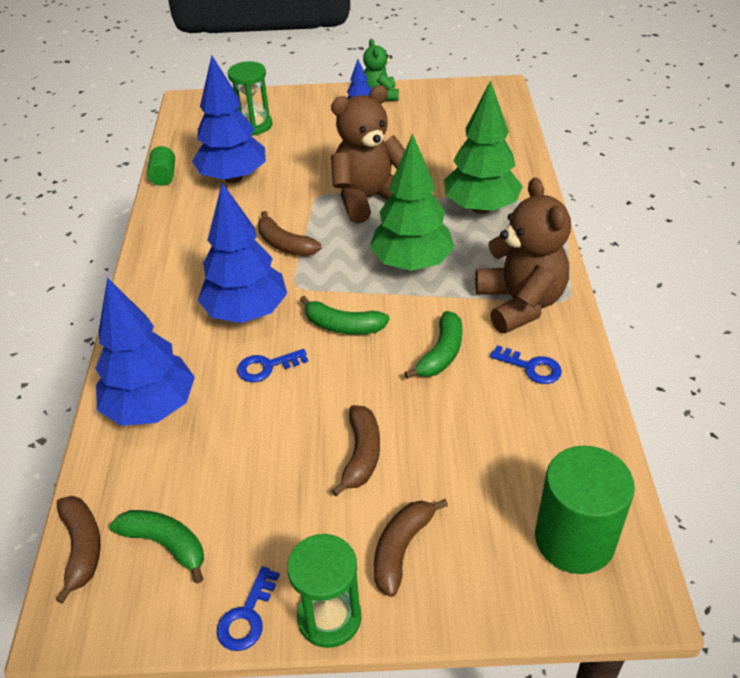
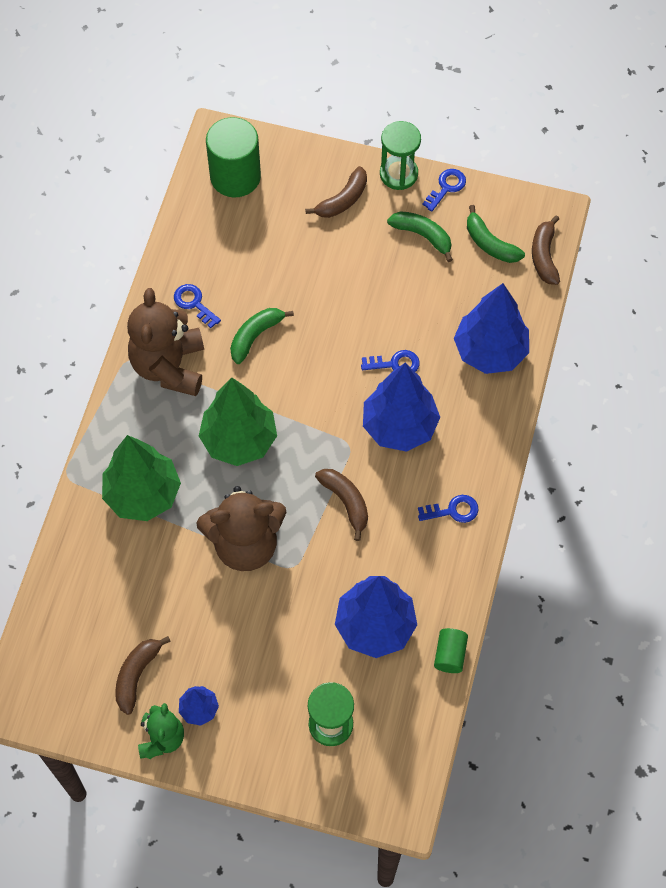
camera: 165 degrees left, 20 degrees up
(175, 262) = (453, 510): none -> blue key
(343, 326) = (323, 387): green banana -> green banana (423, 236)
(361, 455) = (346, 269): brown banana -> brown banana (137, 675)

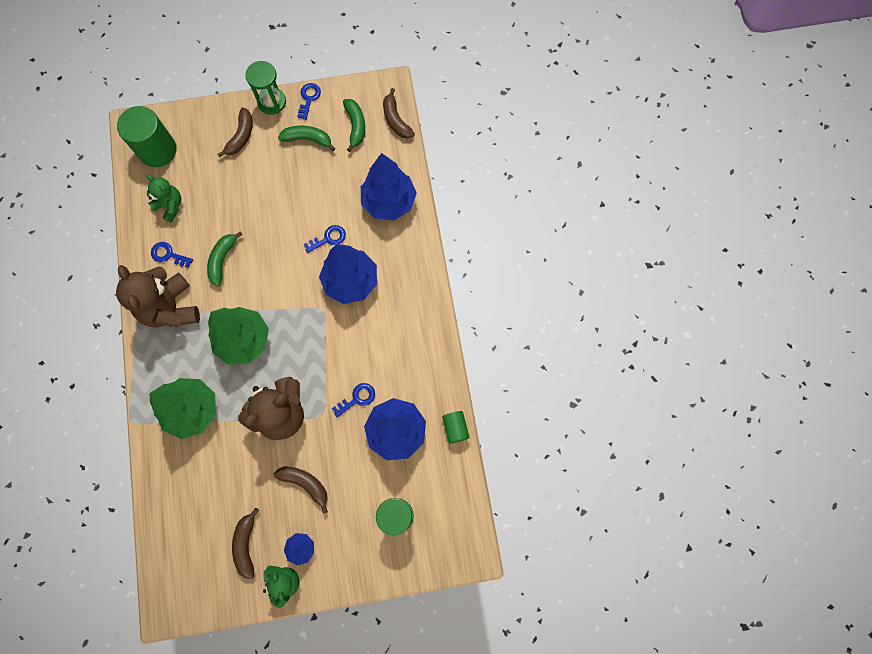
camera: 25 degrees left, 10 degrees up
(221, 247) = (170, 206): none -> green teddy bear
(346, 502) = (338, 352): brown banana -> brown banana (305, 484)
(453, 510) = (413, 325): blue key -> blue key (357, 398)
(490, 243) = (355, 126): green banana -> green banana turned 120 degrees counterclockwise

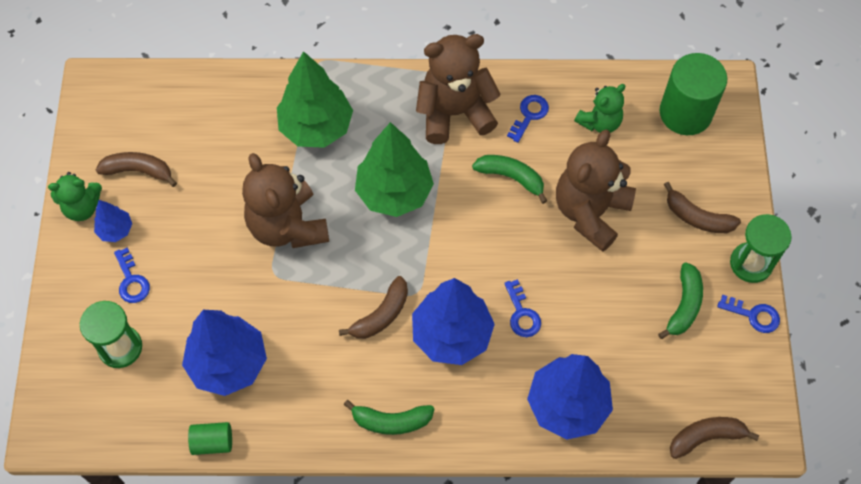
camera: 100 degrees right, 10 degrees down
(245, 204) = (590, 212): none -> brown teddy bear
(305, 484) = (191, 244): brown banana -> brown banana (381, 315)
(355, 126) = (700, 376): green banana -> green banana (391, 421)
(357, 398) = (284, 320): blue key -> blue key (131, 281)

